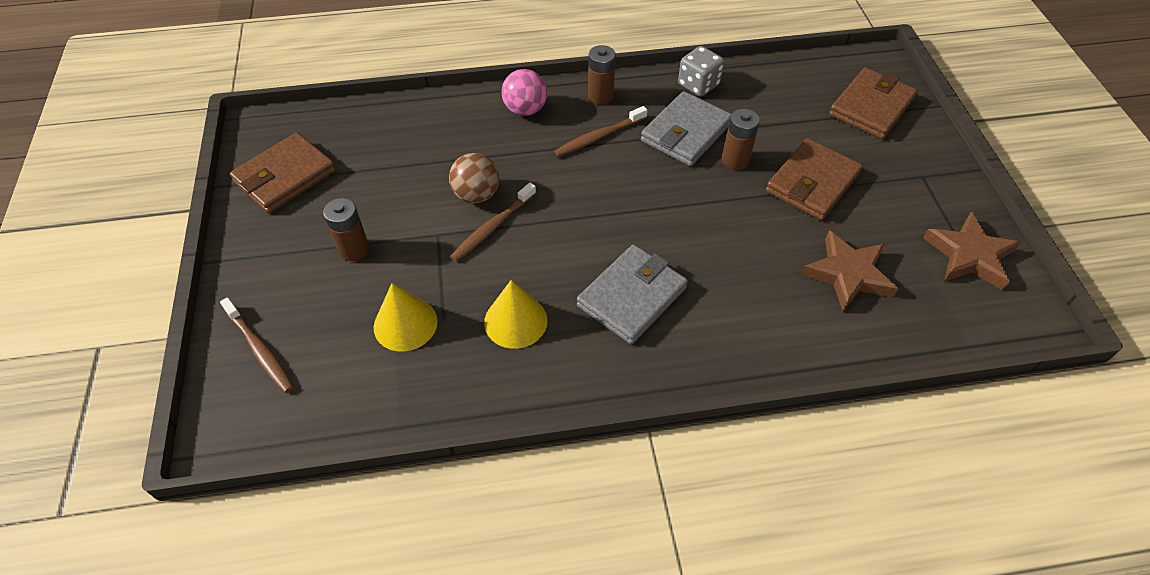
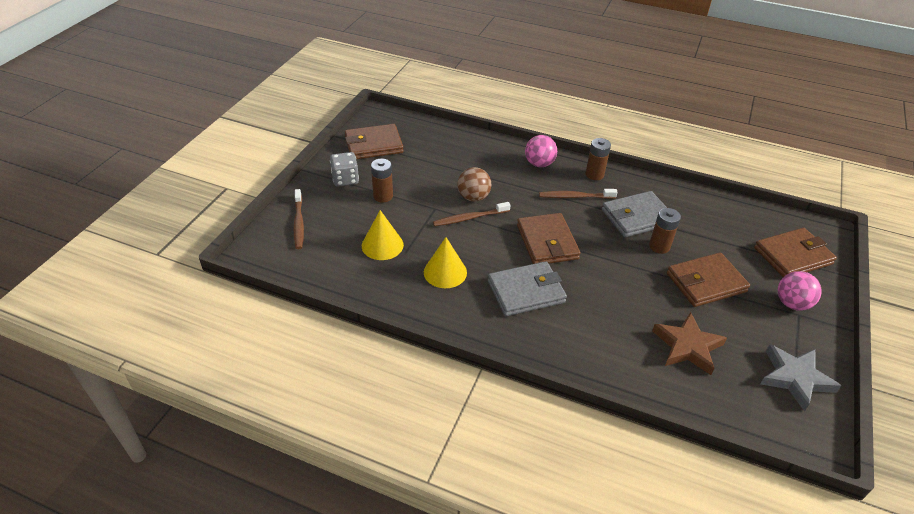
camera: 30 degrees right, 10 degrees down
(609, 215) = (547, 242): none -> brown wallet
(698, 85) = (668, 193): grey dice -> grey dice (345, 179)
(908, 166) = (792, 303): none -> pink ball
(969, 255) = (795, 378): brown star -> grey star

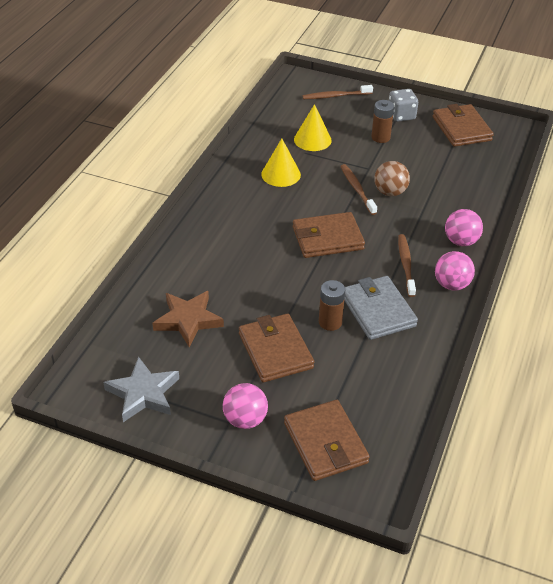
camera: 90 degrees right, 0 degrees up
(526, 291) = (258, 221): grey wallet -> none
(594, 174) = (451, 284): brown battery -> pink ball

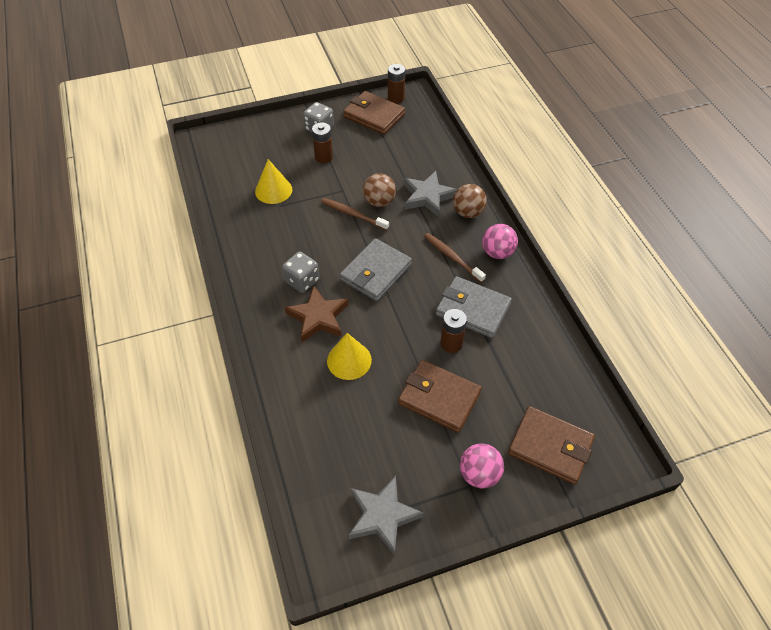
camera: 40 degrees left, 10 degrees up
(188, 320) = (347, 422): brown star -> brown star (318, 317)
(263, 211) = (302, 281): none -> grey dice
(281, 174) = (281, 237): yellow cone -> yellow cone (349, 360)
(327, 238) = (376, 272): brown wallet -> grey wallet
(335, 96) = (250, 139): brown toothbrush -> none
(438, 210) = (427, 196): none -> grey star
(461, 241) = (468, 212): pink ball -> brown ball
(498, 125) = (396, 98): none -> brown battery

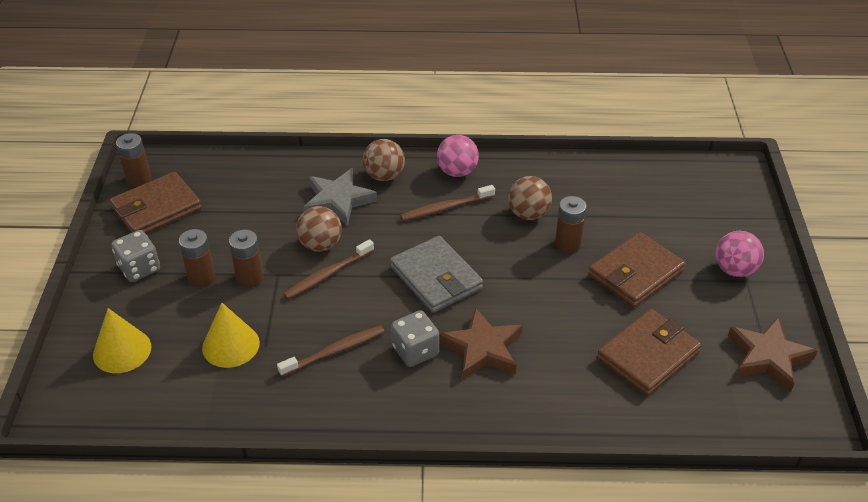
camera: 70 degrees left, 10 degrees down
(286, 240) = (335, 351): none -> brown toothbrush
(333, 179) = (250, 278): none -> brown battery
(349, 360) = (559, 335): yellow cone -> yellow cone (122, 350)
(382, 516) = (768, 357): grey star -> brown star
(472, 309) = (528, 214): grey wallet -> brown ball
(550, 446) = (715, 211): brown wallet -> brown wallet (648, 355)

